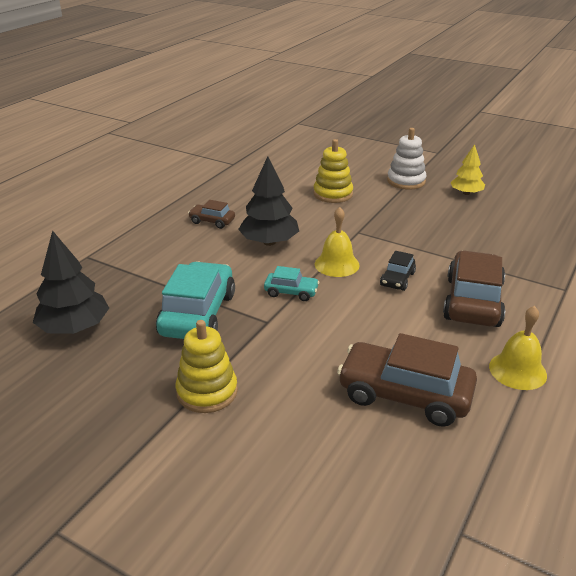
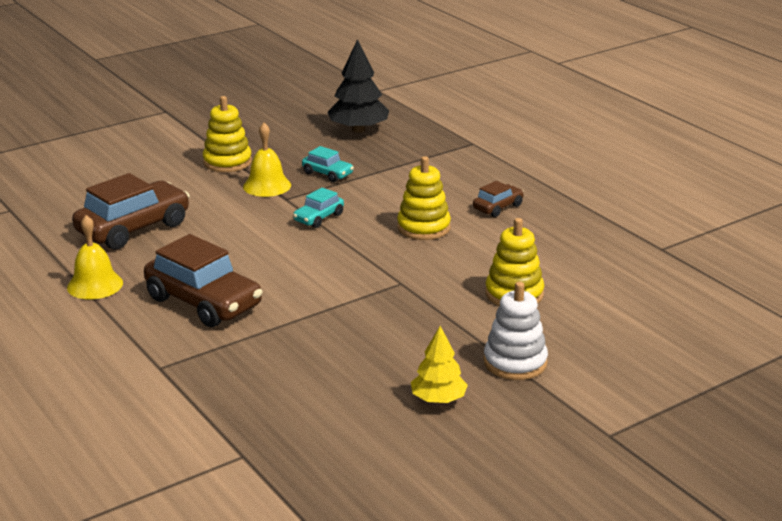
camera: 115 degrees right, 5 degrees down
(198, 314) = (327, 174): turquoise car -> turquoise car, size x0.50
(269, 242) = (423, 228): black tree -> yellow stacking toy
(337, 264) = (344, 252): yellow bell -> yellow bell (267, 185)
(397, 279) = (284, 275): black car -> none

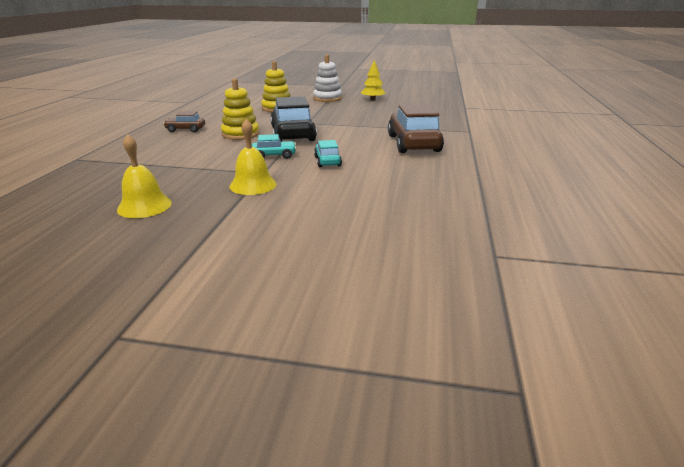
camera: 135 degrees left, 0 degrees up
(95, 285) = (468, 169): yellow bell -> yellow bell (144, 206)
(133, 228) = (398, 193): brown car -> none
(227, 162) = (232, 217): yellow stacking toy -> none
(327, 174) = (199, 176): turquoise car -> turquoise car (327, 161)
(358, 129) = (80, 199): black tree -> none
(370, 254) = (293, 134): none -> black car

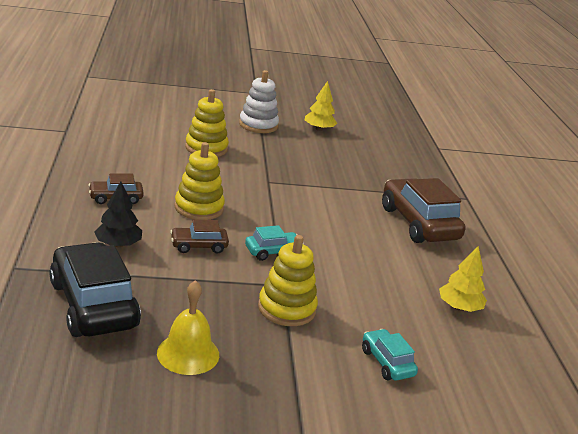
camera: 20 degrees left, 0 degrees up
(161, 150) = (118, 244): none -> black tree
(219, 152) = (198, 246): none -> brown car
(253, 185) = (286, 308): yellow bell -> yellow stacking toy
(293, 134) = (266, 207): black car -> black car (93, 305)
(327, 161) = (343, 261): turquoise car -> turquoise car (387, 362)
(409, 189) = (459, 307): none -> yellow tree

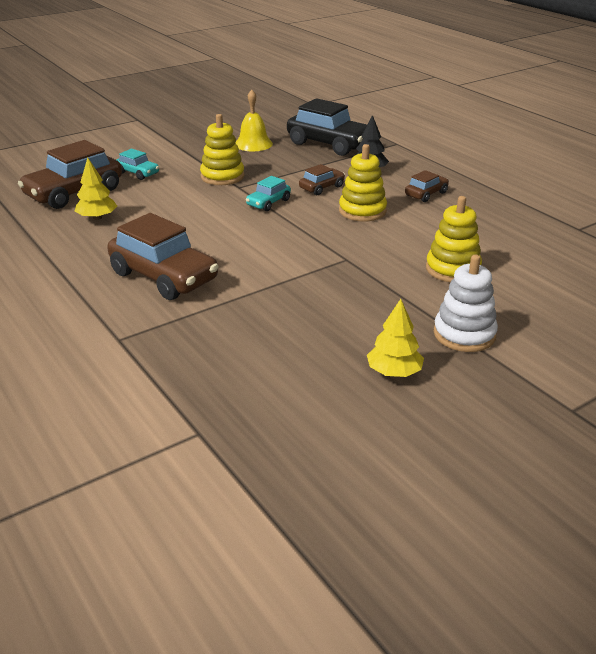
camera: 155 degrees right, 5 degrees up
(479, 360) = (74, 193): none -> brown car

